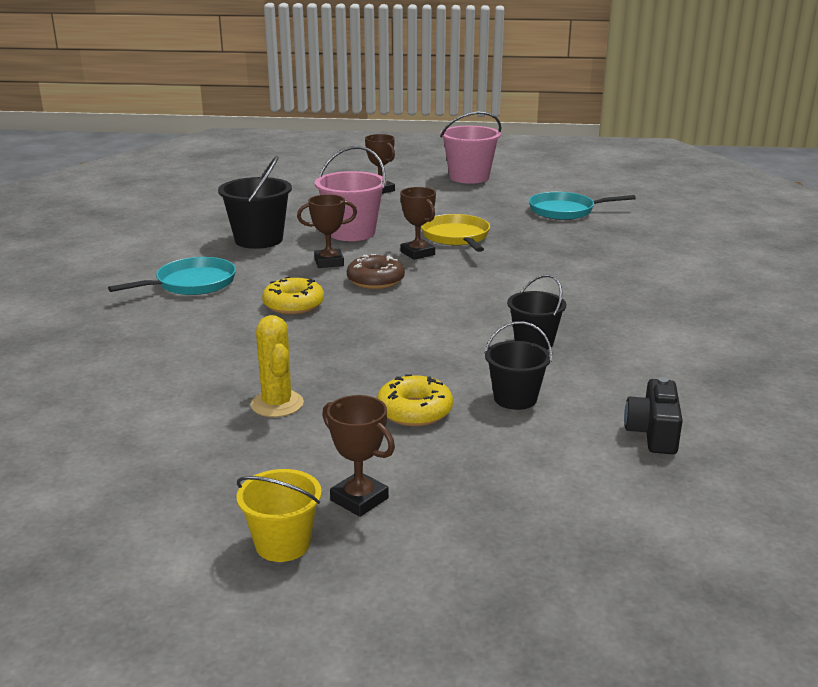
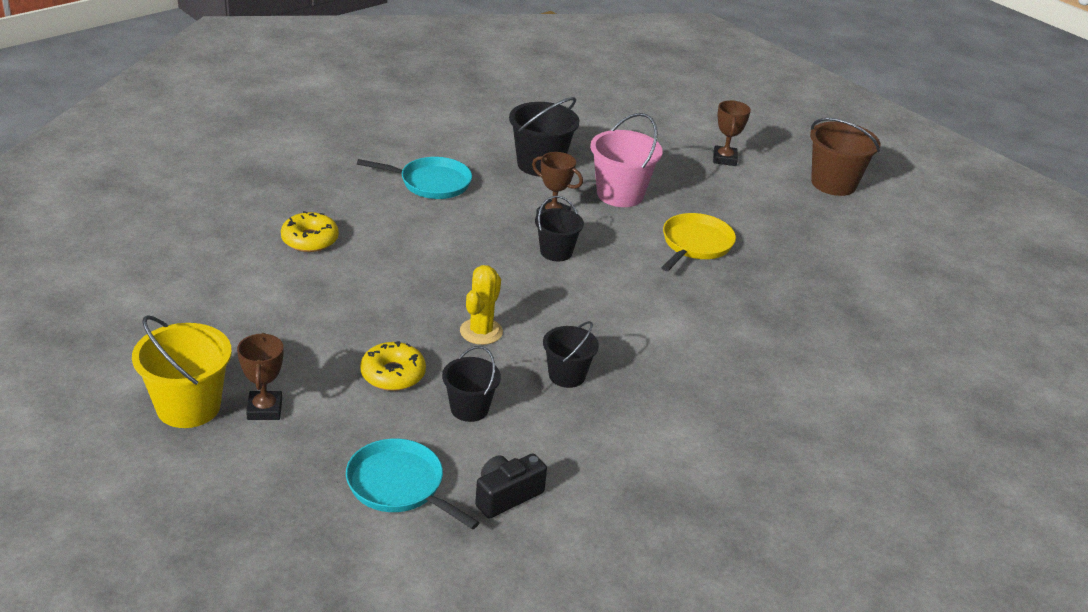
camera: 40 degrees right, 10 degrees up
(277, 404) = (327, 315): yellow cactus -> yellow cactus (481, 331)
(283, 544) = (188, 407): yellow bucket -> yellow bucket, size x1.58
(293, 305) = (464, 241): yellow donut -> yellow donut (310, 240)
(375, 280) = (556, 252): brown donut -> black bucket
(417, 253) = (633, 243): brown trophy -> none
(469, 177) = (833, 183): pink bucket -> brown bucket
(565, 211) = (848, 269): turquoise pan -> turquoise pan (399, 485)

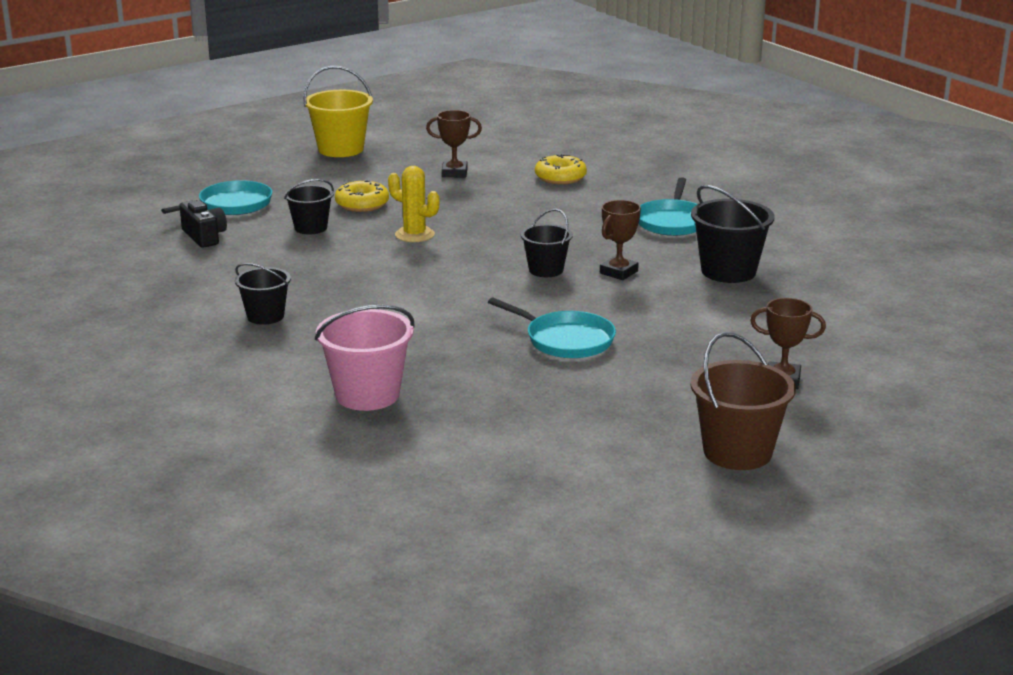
camera: 100 degrees right, 10 degrees down
(264, 409) = (331, 168): brown trophy -> brown trophy (454, 173)
(567, 375) = (344, 264): black bucket -> black bucket (265, 316)
(620, 194) = (671, 308): pink bucket -> pink bucket (367, 395)
(695, 244) = (566, 340): yellow pan -> turquoise pan

